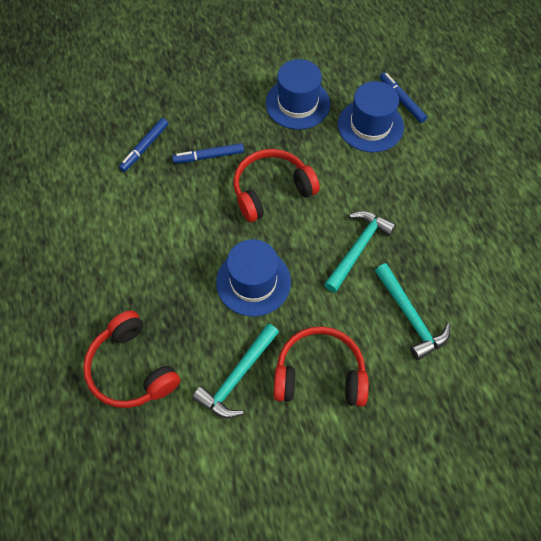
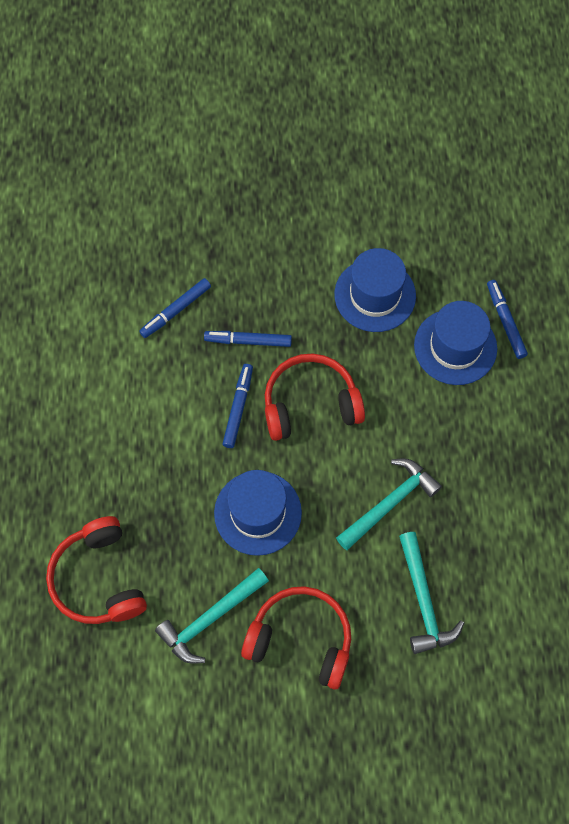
camera: 15 degrees right, 5 degrees up
(214, 206) = (238, 408): none -> blue marker

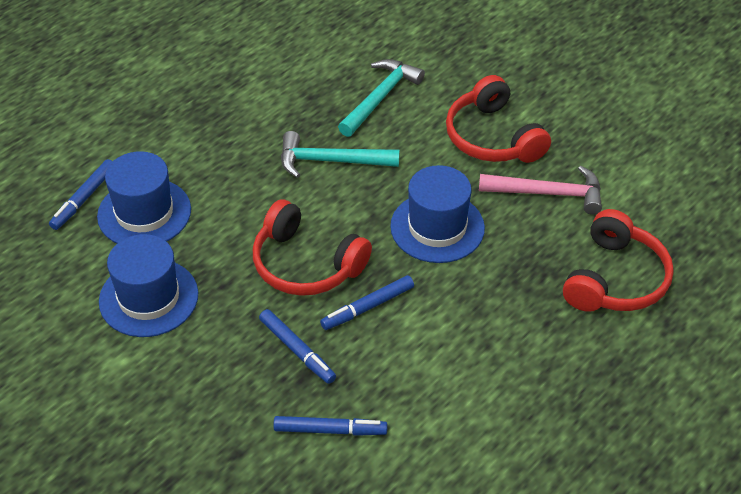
camera: 135 degrees left, 20 degrees down
(210, 618) = (548, 193): turquoise hammer -> pink hammer

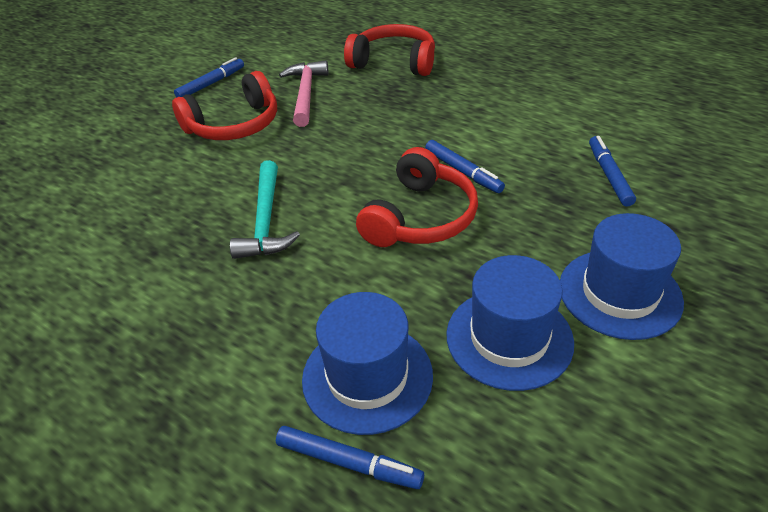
camera: 95 degrees left, 5 degrees down
(297, 350) = (532, 207): blue marker -> blue marker (211, 84)
(380, 98) = (165, 198): turquoise hammer -> none
(437, 227) = (354, 144): blue hat -> blue hat (619, 293)

